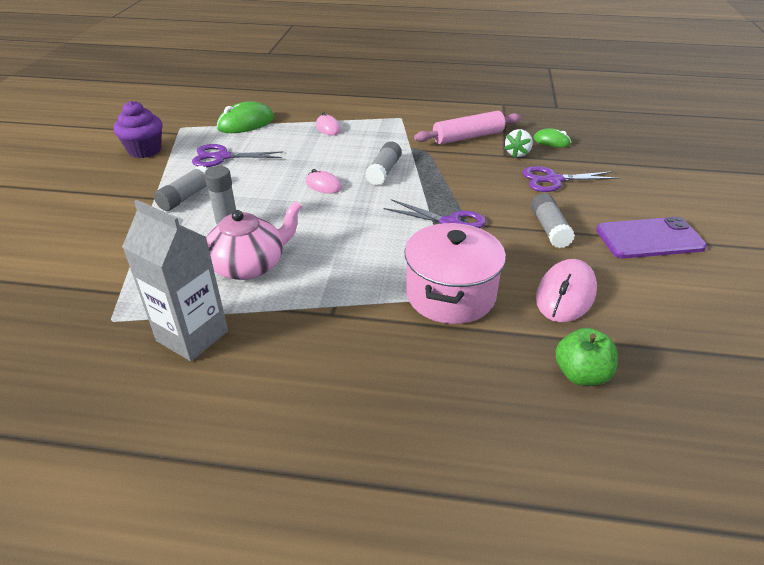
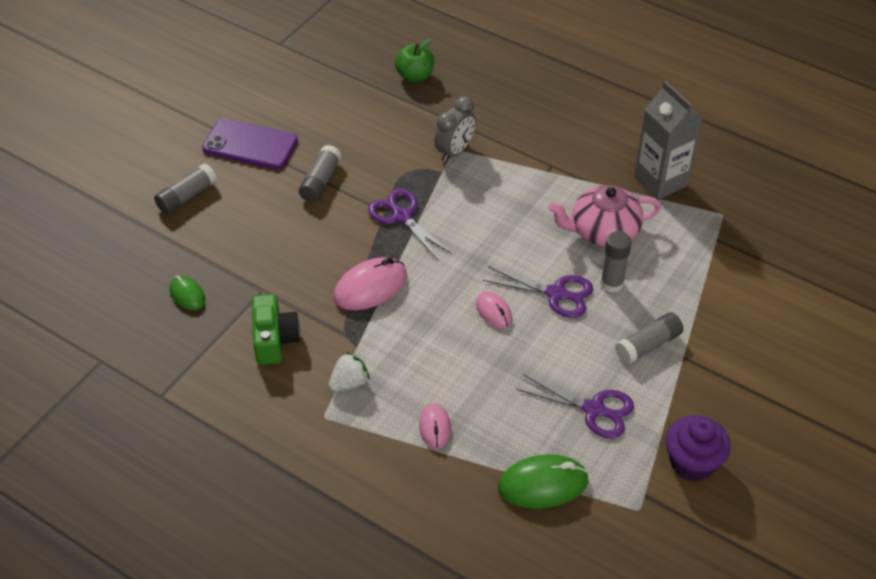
camera: 155 degrees left, 10 degrees up
(384, 171) = (416, 312): grey glue stick -> grey glue stick (187, 196)
(450, 295) = (455, 151): pink pot -> grey clock
(468, 137) = (274, 339): pink rolling pin -> green camera
(517, 153) = (247, 288): white strawberry -> white strawberry (349, 383)
(553, 180) = (253, 235): purple scissors -> purple scissors (556, 294)
(565, 294) = (370, 124): pink mouse -> pink mouse (370, 287)

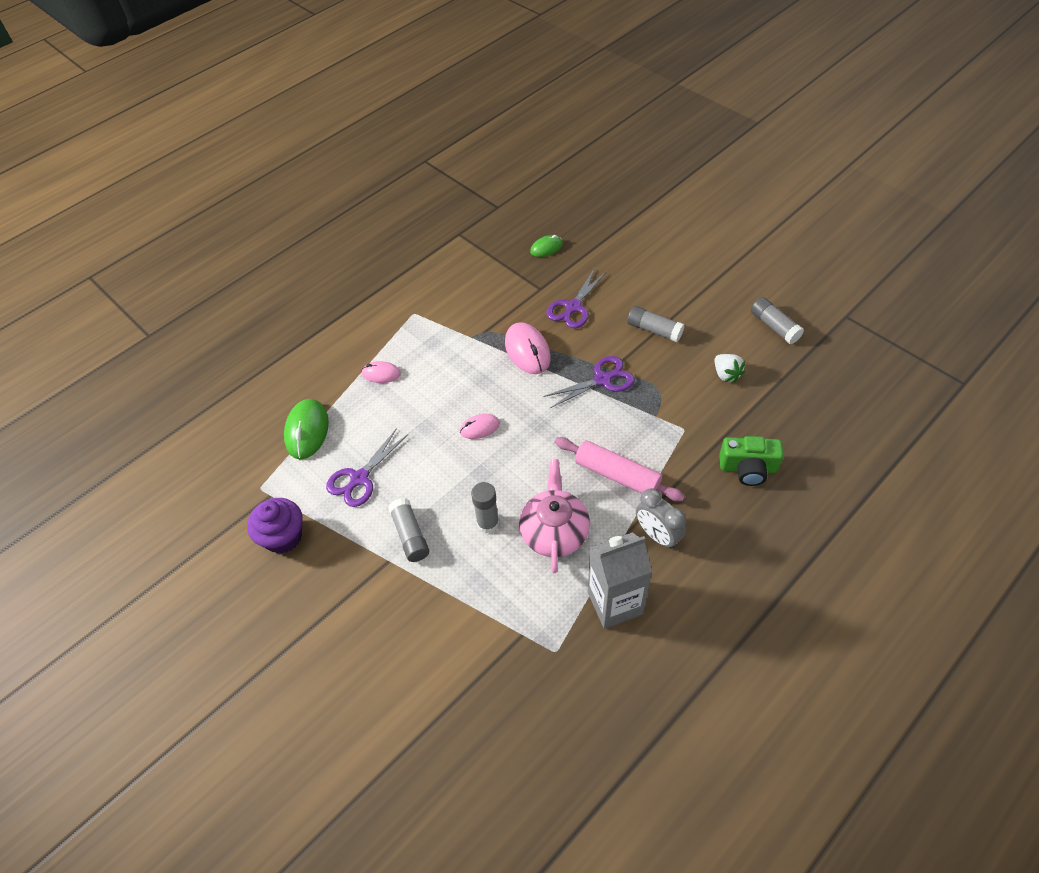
camera: 105 degrees right, 5 degrees up
(187, 196) = (648, 250): grey glue stick -> grey glue stick (774, 326)
(250, 144) = (705, 288): purple phone -> none
(274, 339) = (491, 291): green camera -> green camera (748, 468)
(349, 383) = (438, 329): white strawberry -> white strawberry (726, 374)
(415, 76) = (795, 412): green apple -> none
(455, 151) = (681, 429): grey clock -> grey clock (657, 535)
(523, 193) = (617, 475): none -> pink rolling pin
(556, 294) = (487, 477): purple scissors -> purple scissors (573, 307)

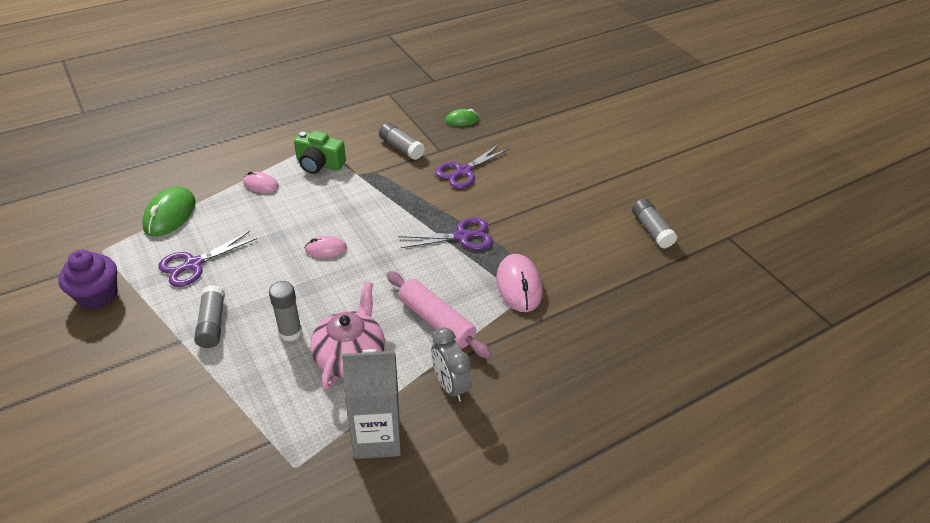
camera: 10 degrees right, 10 degrees down
(527, 351) = (403, 197): pink mouse -> pink mouse (518, 285)
(654, 330) = (531, 206): grey glue stick -> grey glue stick (401, 148)
(726, 374) = (585, 260): white strawberry -> none
(748, 468) = (571, 347): green camera -> green camera (319, 164)

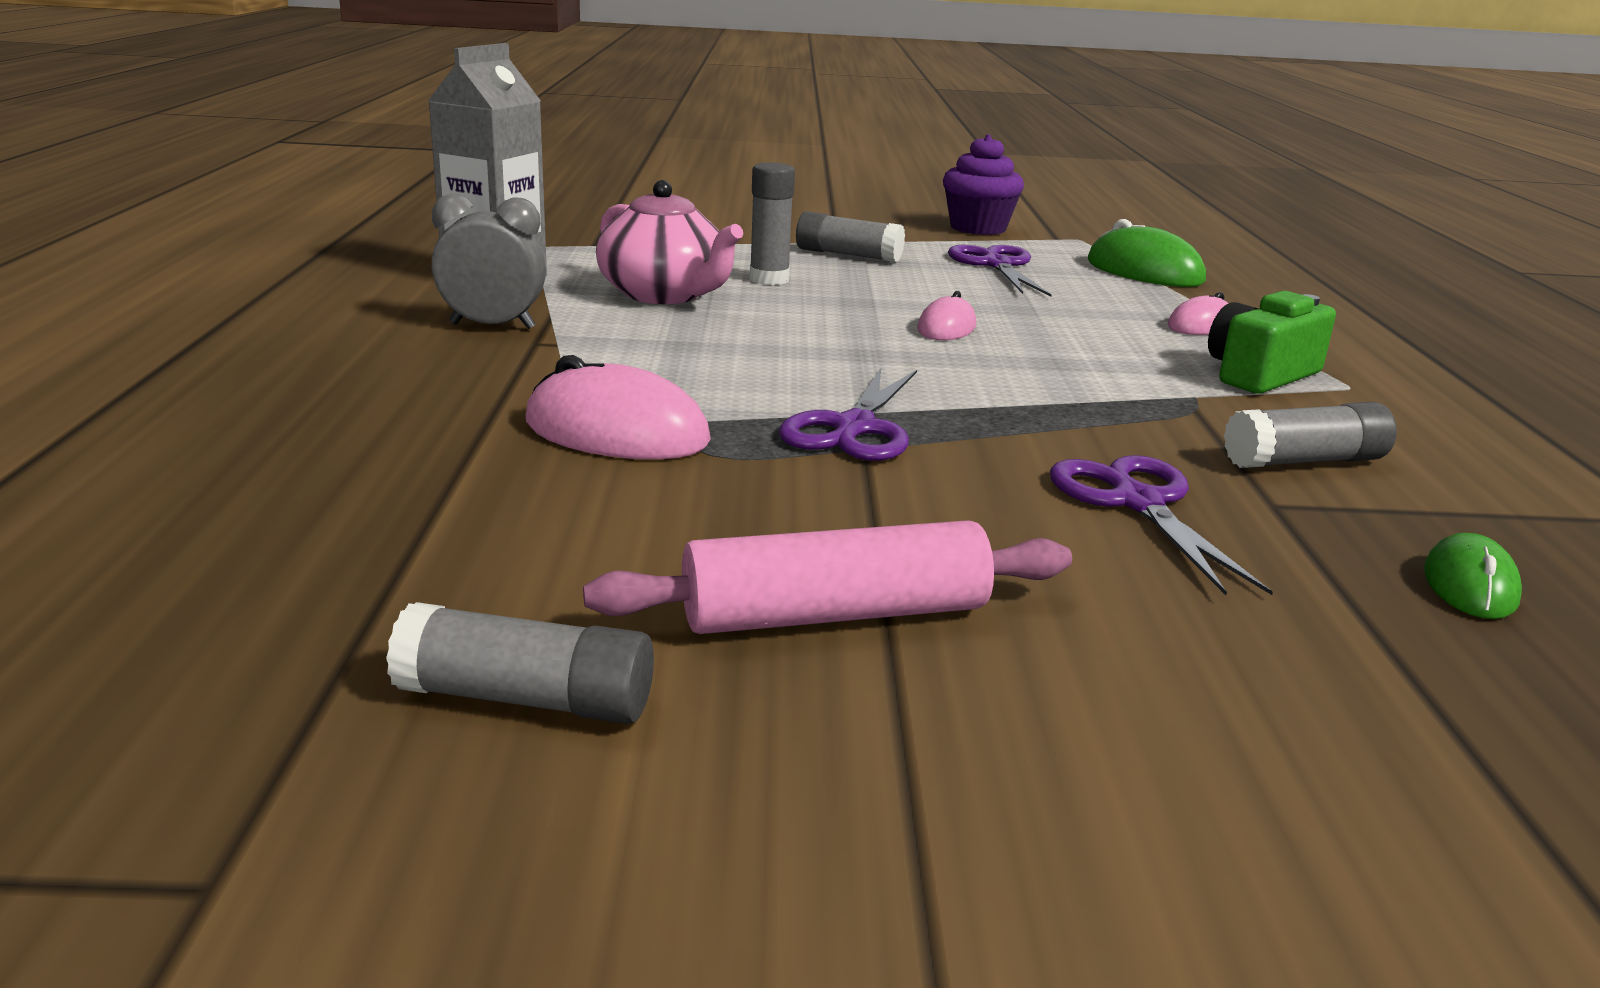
camera: 120 degrees right, 20 degrees down
(436, 321) = (642, 350): pink rolling pin -> pink rolling pin (835, 615)

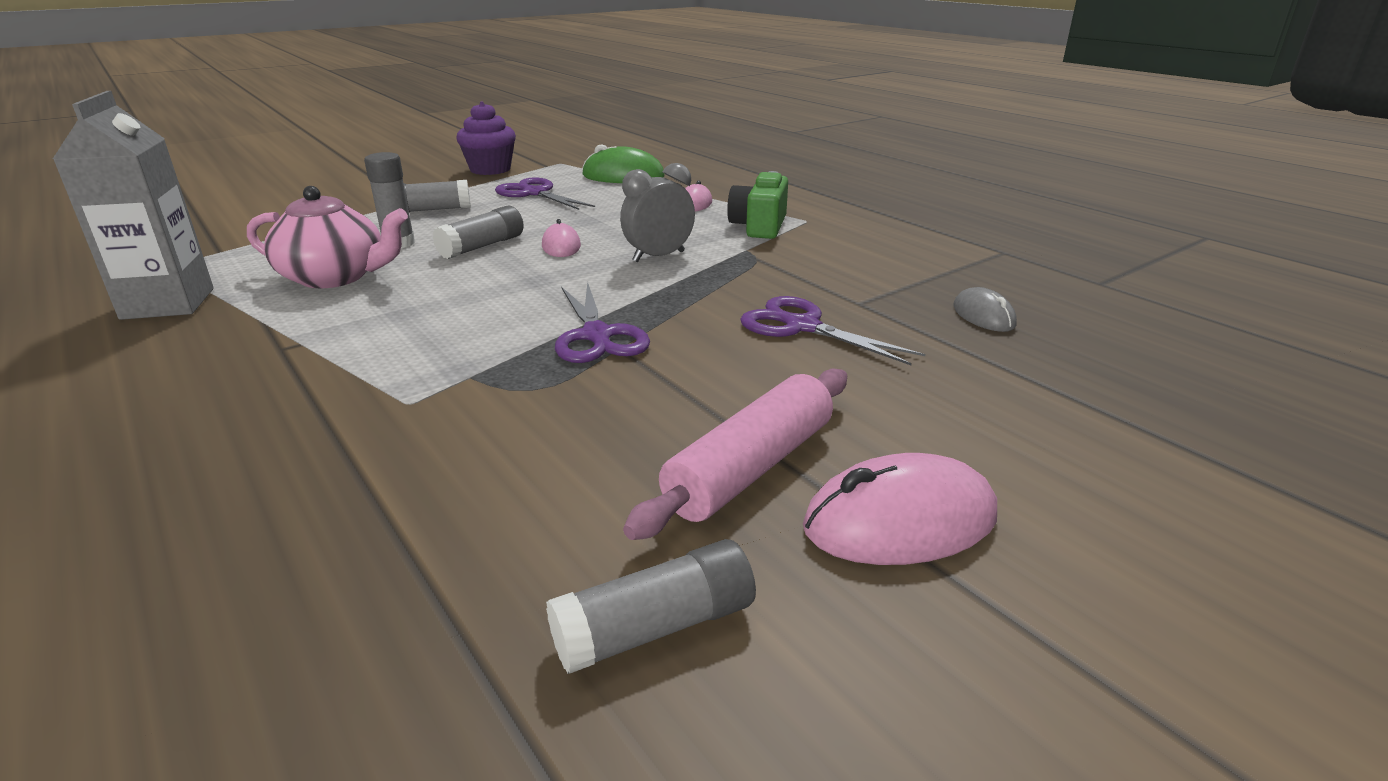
camera: 35 degrees left, 5 degrees up
(492, 326) = (223, 346): grey clock -> grey clock (658, 257)
(616, 432) = (444, 398): pink mouse -> pink mouse (899, 521)
(1304, 461) = (841, 272): grey glue stick -> grey glue stick (482, 246)
(1469, 585) = (983, 316): green mouse -> grey mouse

